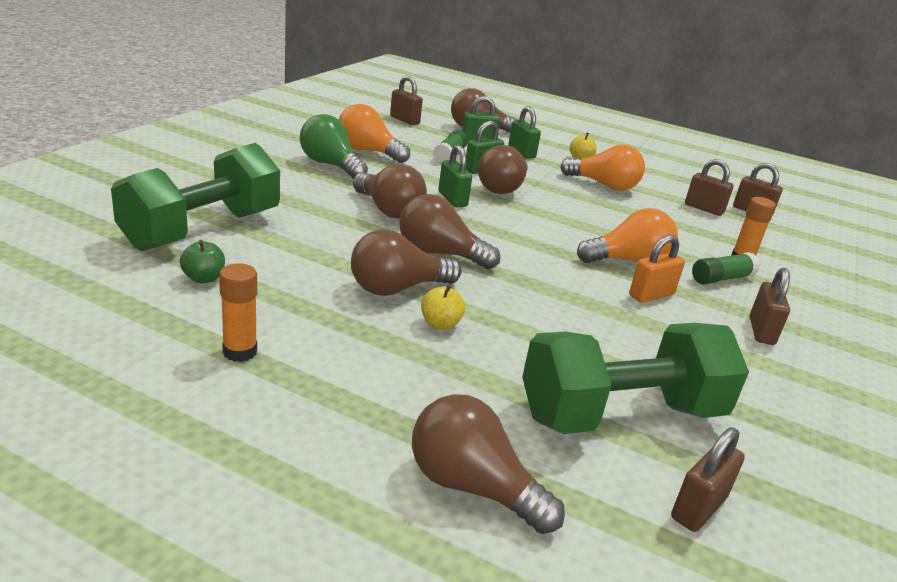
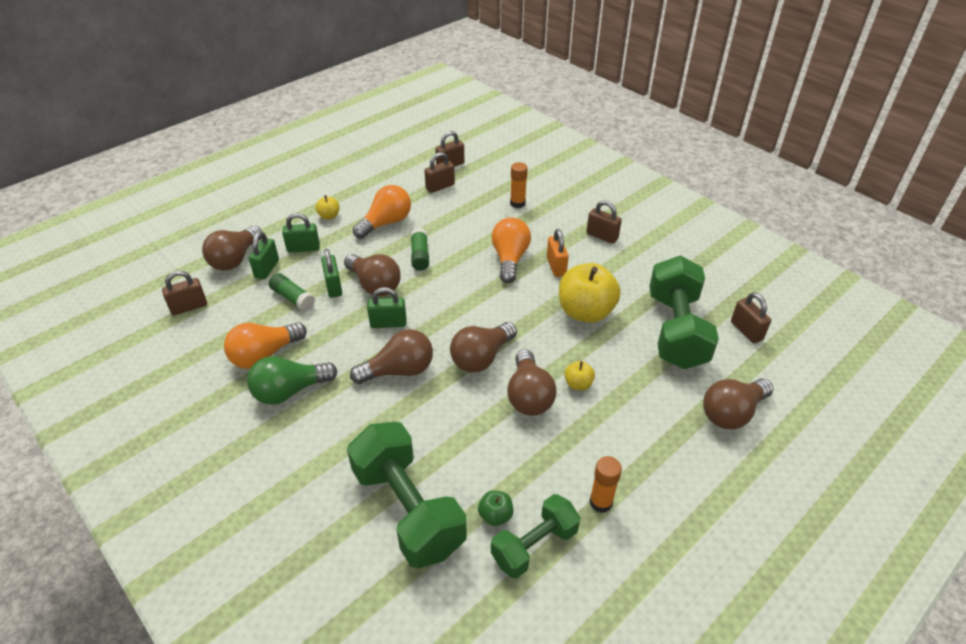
camera: 65 degrees left, 15 degrees up
(164, 306) = (534, 545): none -> green dumbbell
(584, 324) = (585, 312): none -> yellow apple
(721, 278) = (540, 224): green glue stick -> green glue stick (420, 255)

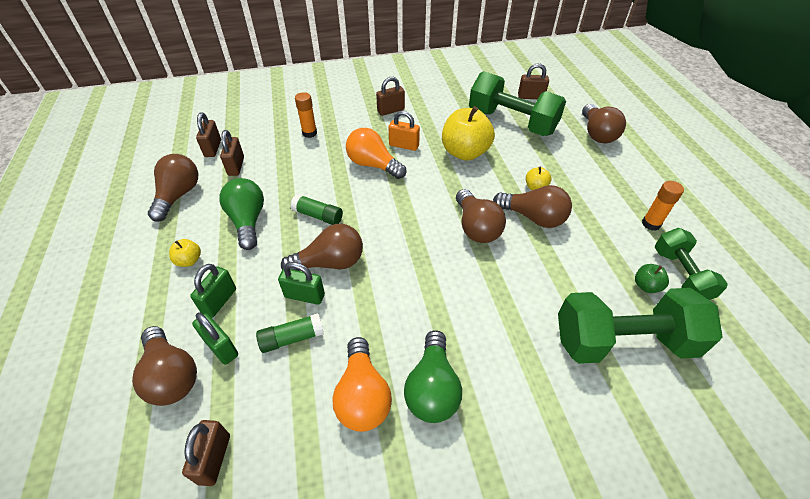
camera: 60 degrees left, 5 degrees up
(386, 223) = (248, 221): orange light bulb -> green light bulb
(388, 323) = (391, 272): green padlock -> none
(399, 371) = (458, 287): brown light bulb -> brown light bulb (178, 195)

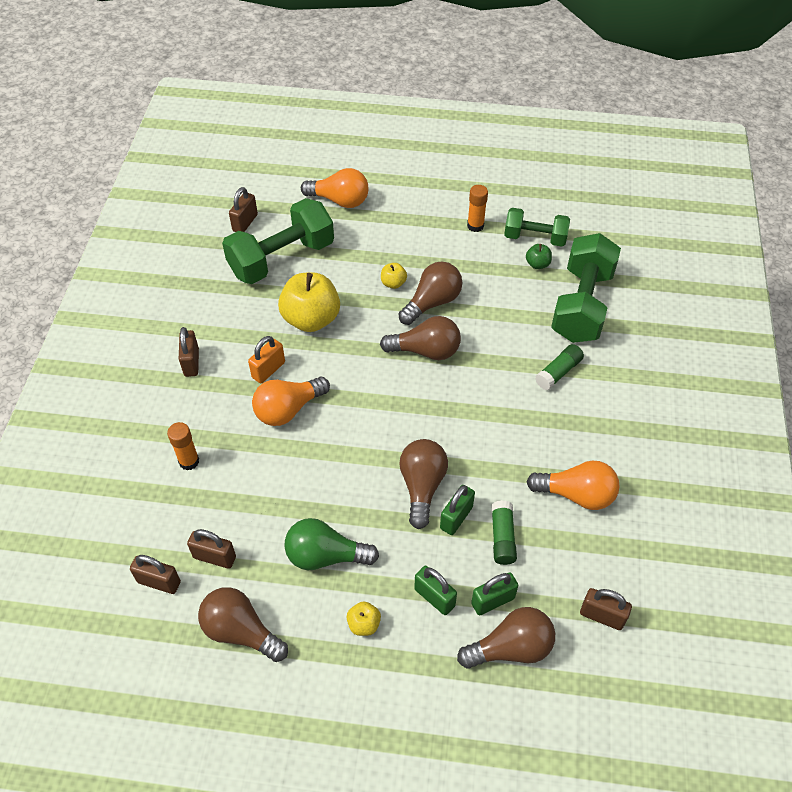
camera: 70 degrees left, 5 degrees up
(318, 216) = (348, 483): green glue stick -> green glue stick (558, 372)
(432, 388) = (584, 443): green light bulb -> none
(597, 134) = (340, 200): brown light bulb -> orange light bulb

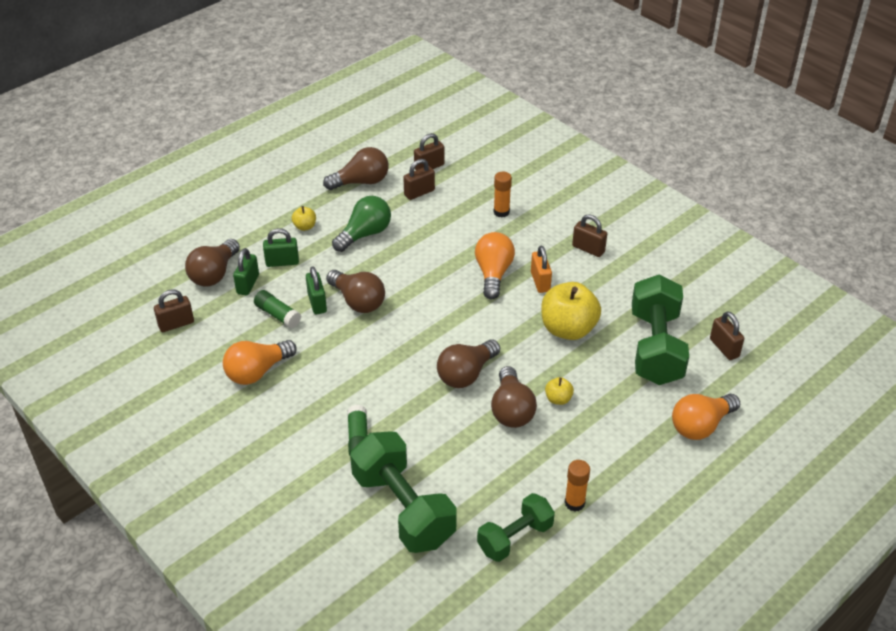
camera: 130 degrees right, 10 degrees down
(537, 264) = (481, 514): green apple -> none

